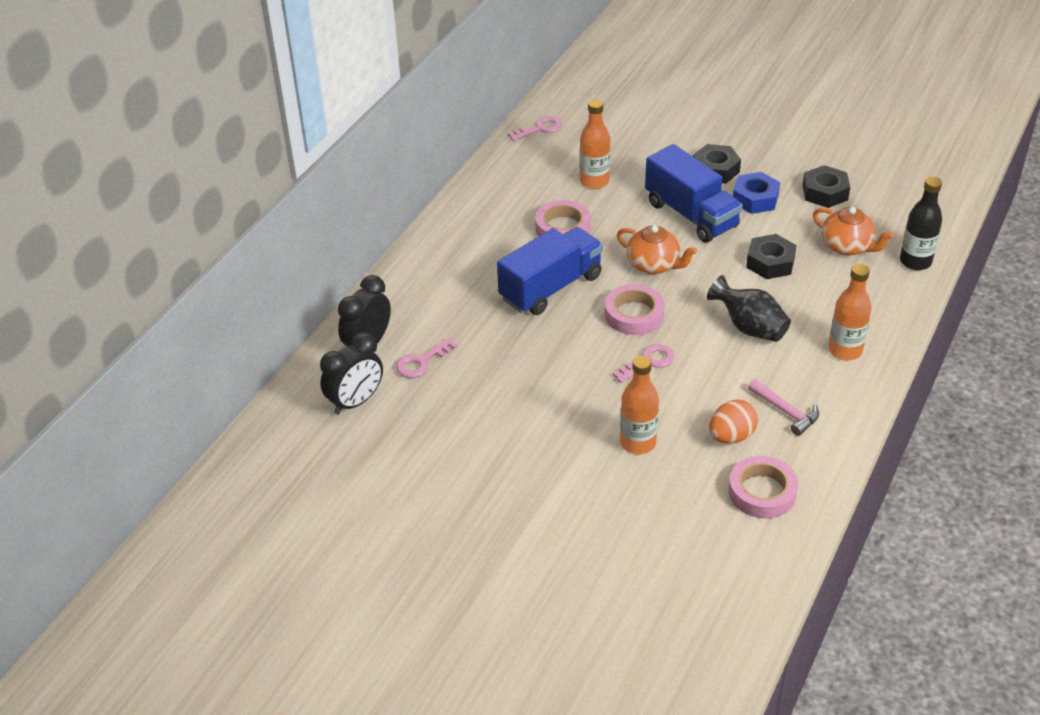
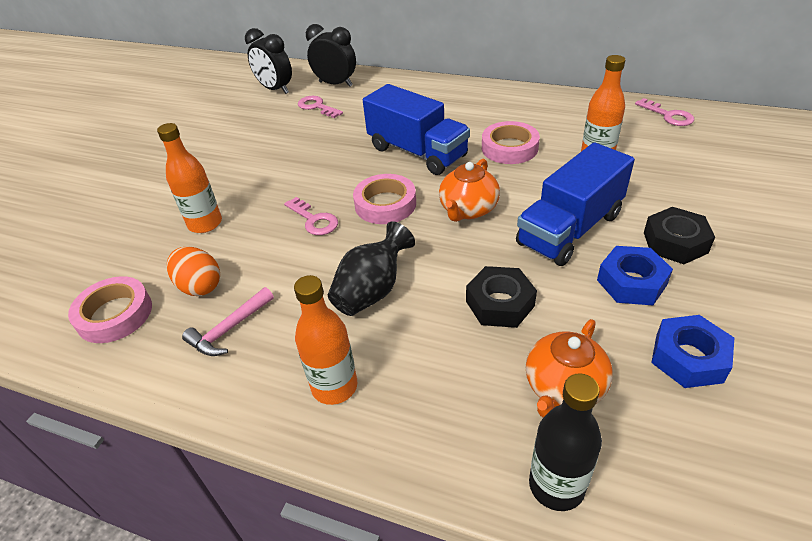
camera: 85 degrees right, 0 degrees up
(825, 192) = (688, 358): black nut -> blue nut

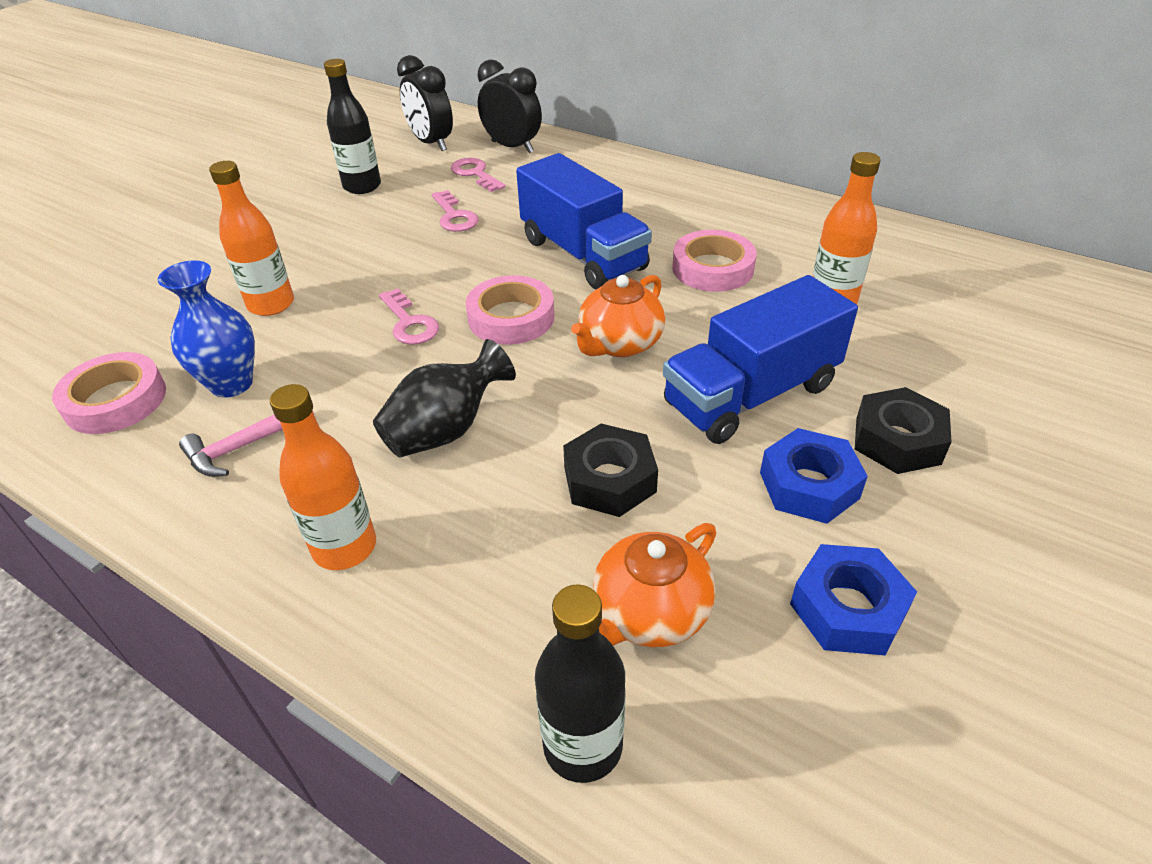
camera: 10 degrees right, 0 degrees up
(200, 286) = (231, 384): orange egg -> blue vase
(237, 127) = (362, 186): none -> black bottle
(668, 115) = (964, 257): pink key -> pink key (454, 216)

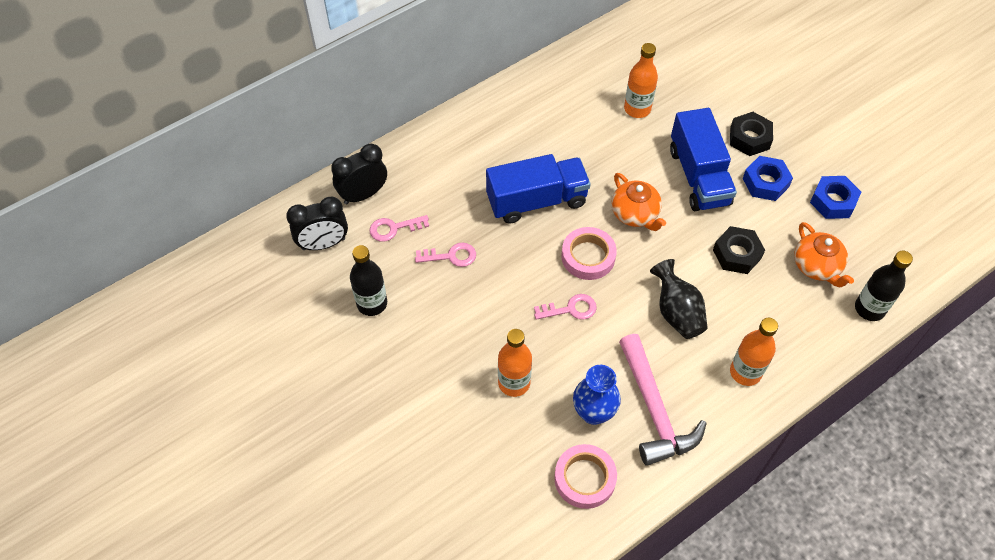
camera: 70 degrees left, 15 degrees up
(244, 446) = (654, 410): pink hammer -> pink hammer, size x1.84
(712, 268) = (582, 145): pink tape -> none

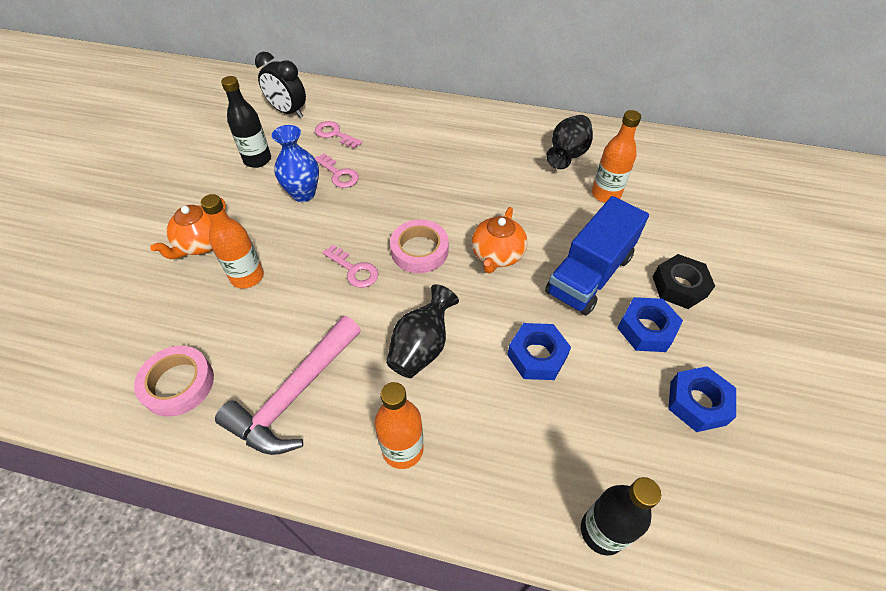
camera: 50 degrees right, 5 degrees down
(363, 194) = (349, 106): black clock -> none
(537, 201) = (441, 189): blue truck -> none
(576, 98) = (567, 155): none -> black vase
(593, 412) = (256, 348): blue vase -> blue vase (303, 194)
(737, 254) = (537, 356): black nut -> blue nut
(817, 266) = (599, 438): orange teapot -> orange teapot (202, 243)

